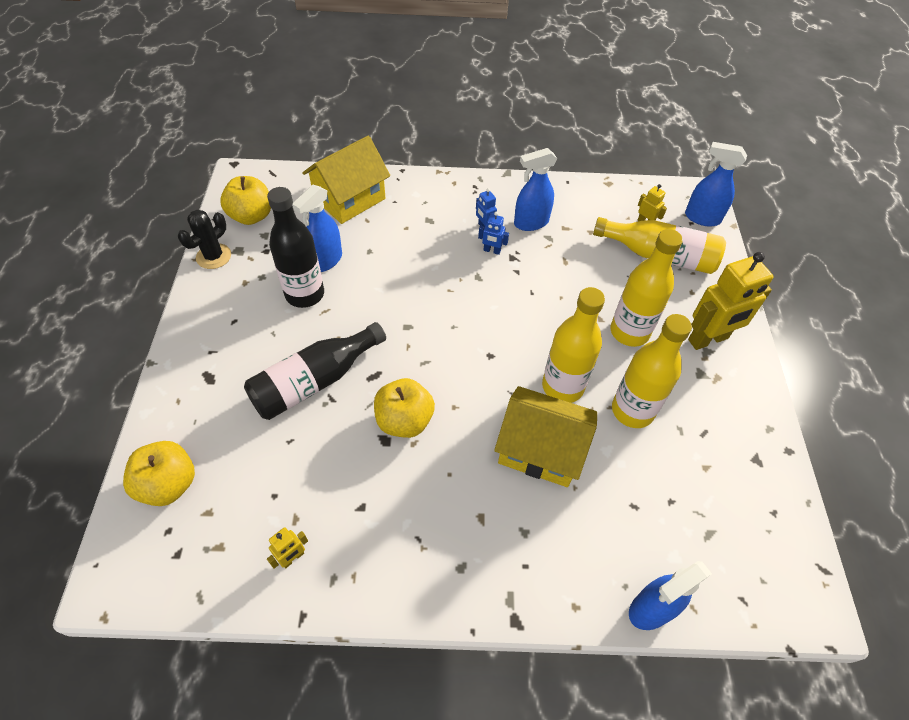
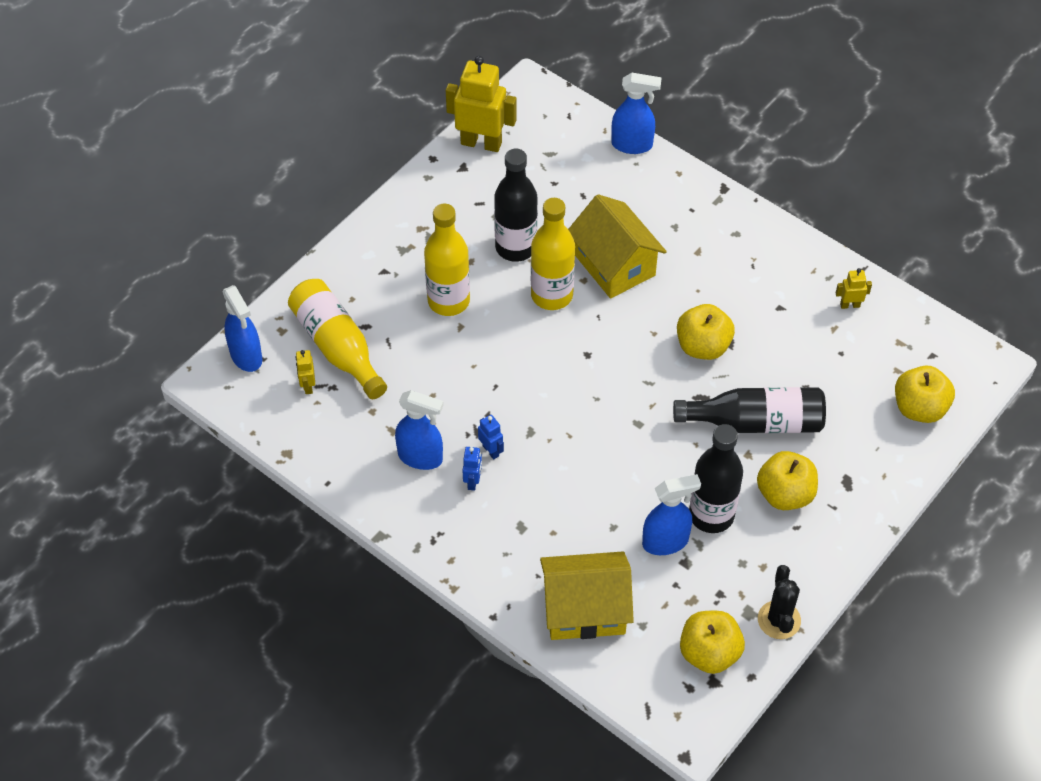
camera: 140 degrees left, 0 degrees up
(213, 256) = (779, 620): black cactus -> black cactus turned 75 degrees counterclockwise
(256, 339) = (785, 494): none -> yellow apple
(632, 410) = (516, 247): yellow bottle -> black bottle
(708, 339) = (390, 256): yellow robot -> yellow robot (481, 143)

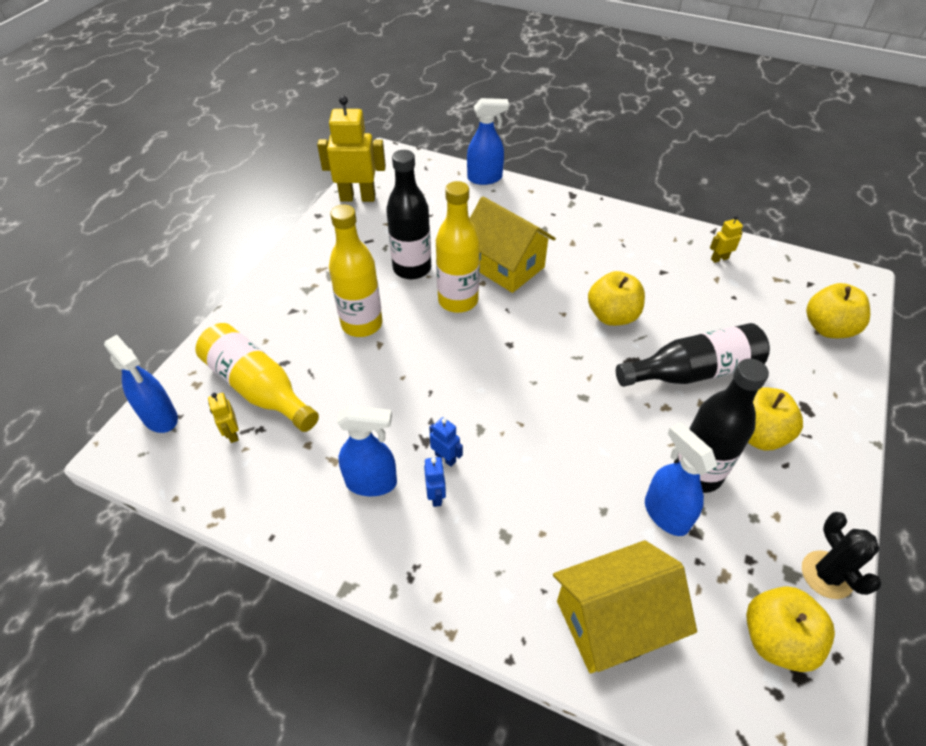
camera: 15 degrees left, 5 degrees down
(666, 542) = (665, 514): blue spray bottle -> blue spray bottle turned 90 degrees counterclockwise

